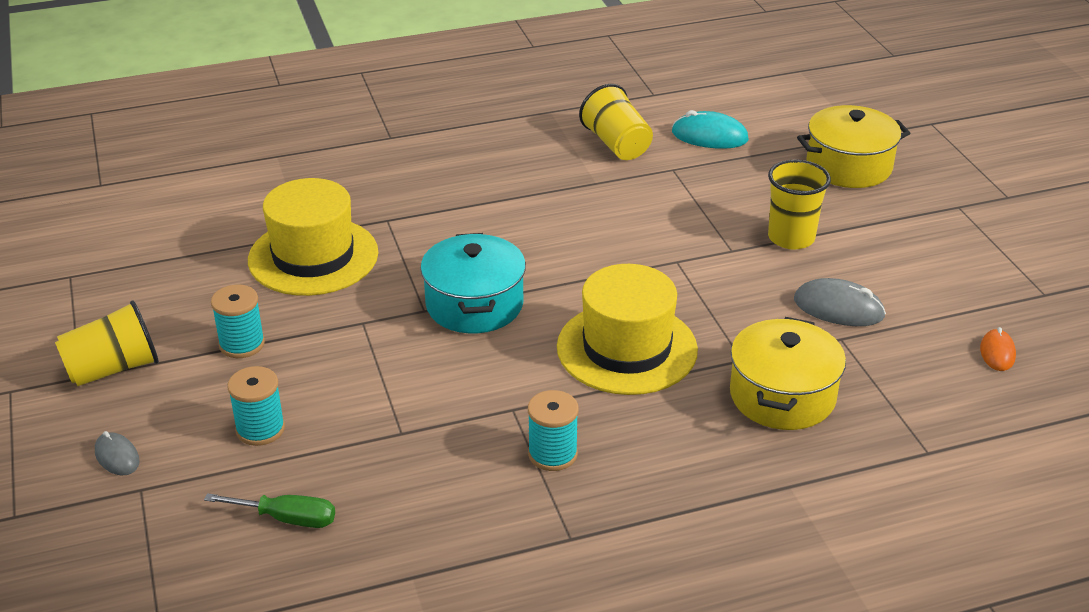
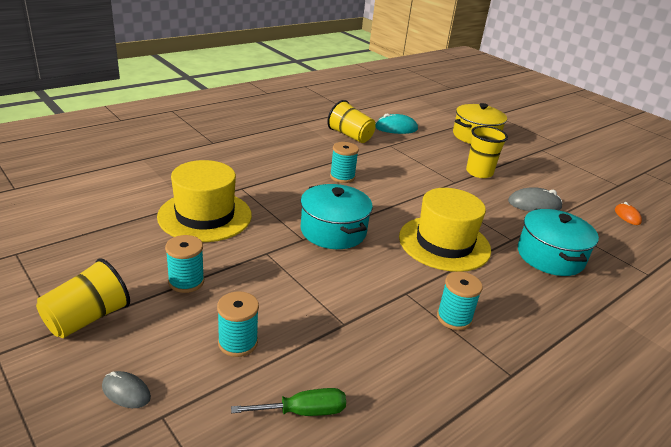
camera: 25 degrees left, 5 degrees down
(549, 219) = (342, 177): none -> turquoise spool
(782, 396) = (550, 256): yellow pot -> turquoise pot

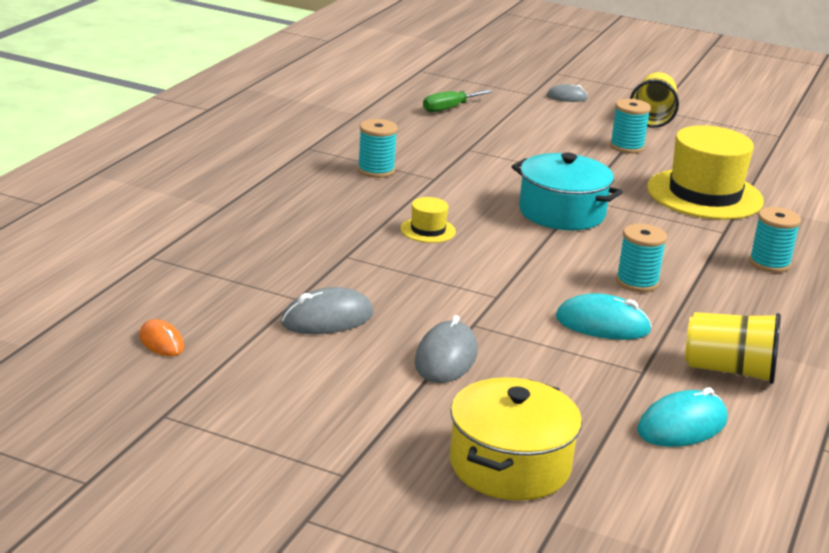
camera: 155 degrees right, 5 degrees down
(238, 343) = (533, 126): turquoise spool -> turquoise spool (769, 263)
(387, 165) = (602, 324): none -> turquoise mouse
(444, 243) = (428, 230): yellow hat -> yellow hat, size x0.44
(479, 172) = (446, 358): yellow cup -> grey mouse
(550, 256) = (288, 247): turquoise pot -> none

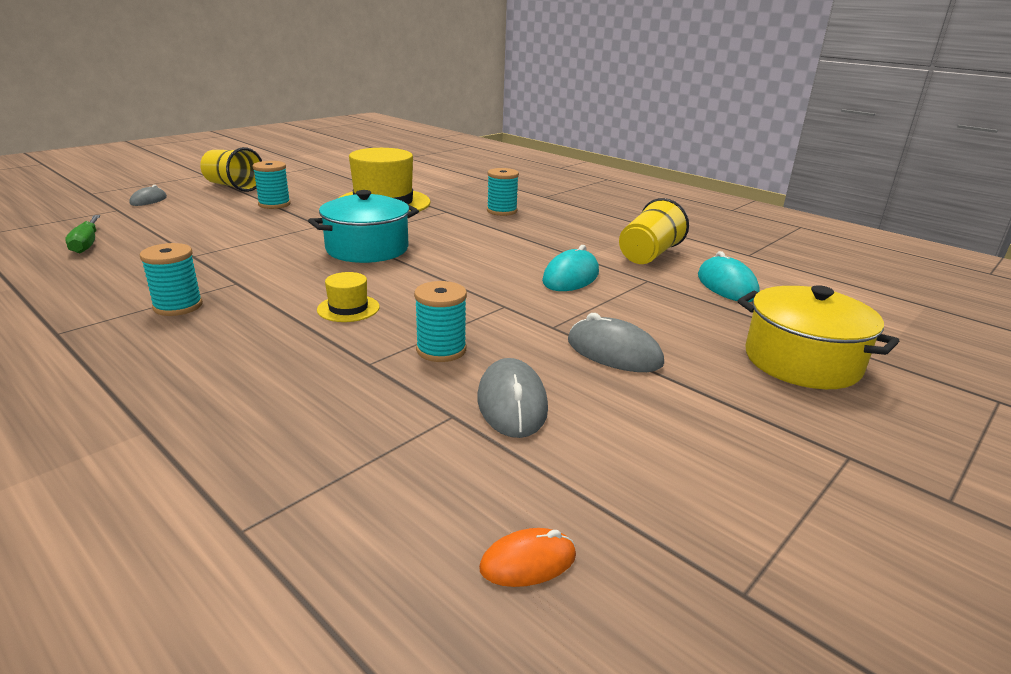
camera: 70 degrees left, 0 degrees up
(637, 282) = (507, 251): turquoise spool -> turquoise spool (441, 350)

